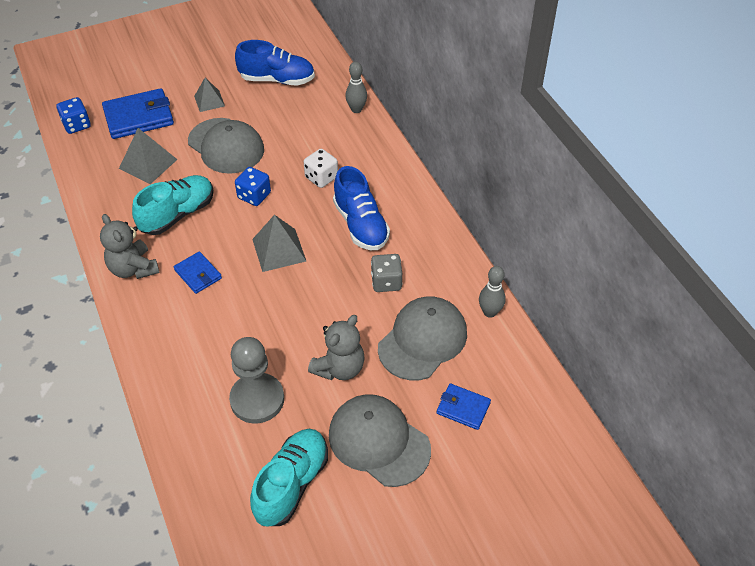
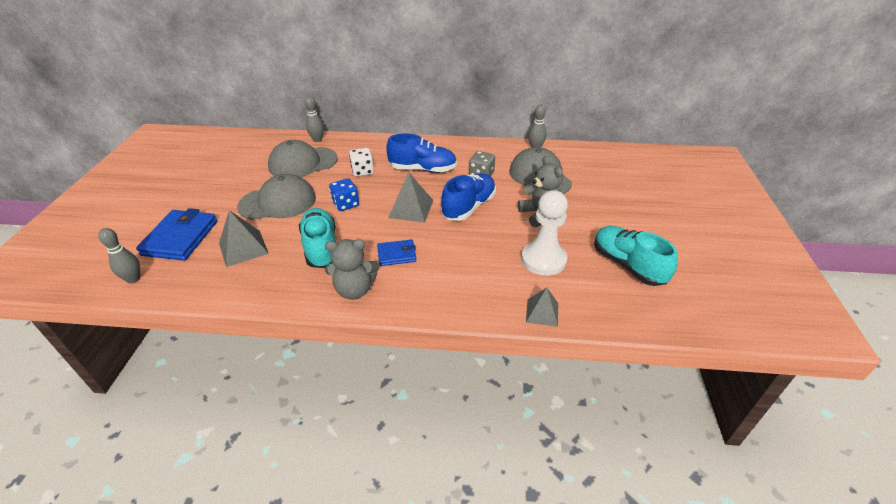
camera: 60 degrees left, 10 degrees down
(77, 125) = (133, 279): blue dice -> grey bowling pin
(209, 101) = (217, 196): grey pyramid -> grey pyramid (542, 312)
(257, 399) = (543, 260): grey pawn -> white pawn
(277, 79) = (242, 160): blue shoe -> blue shoe (469, 207)
(378, 441) = (610, 217): grey cap -> grey cap (303, 163)
(463, 408) = (601, 179): blue wallet -> none

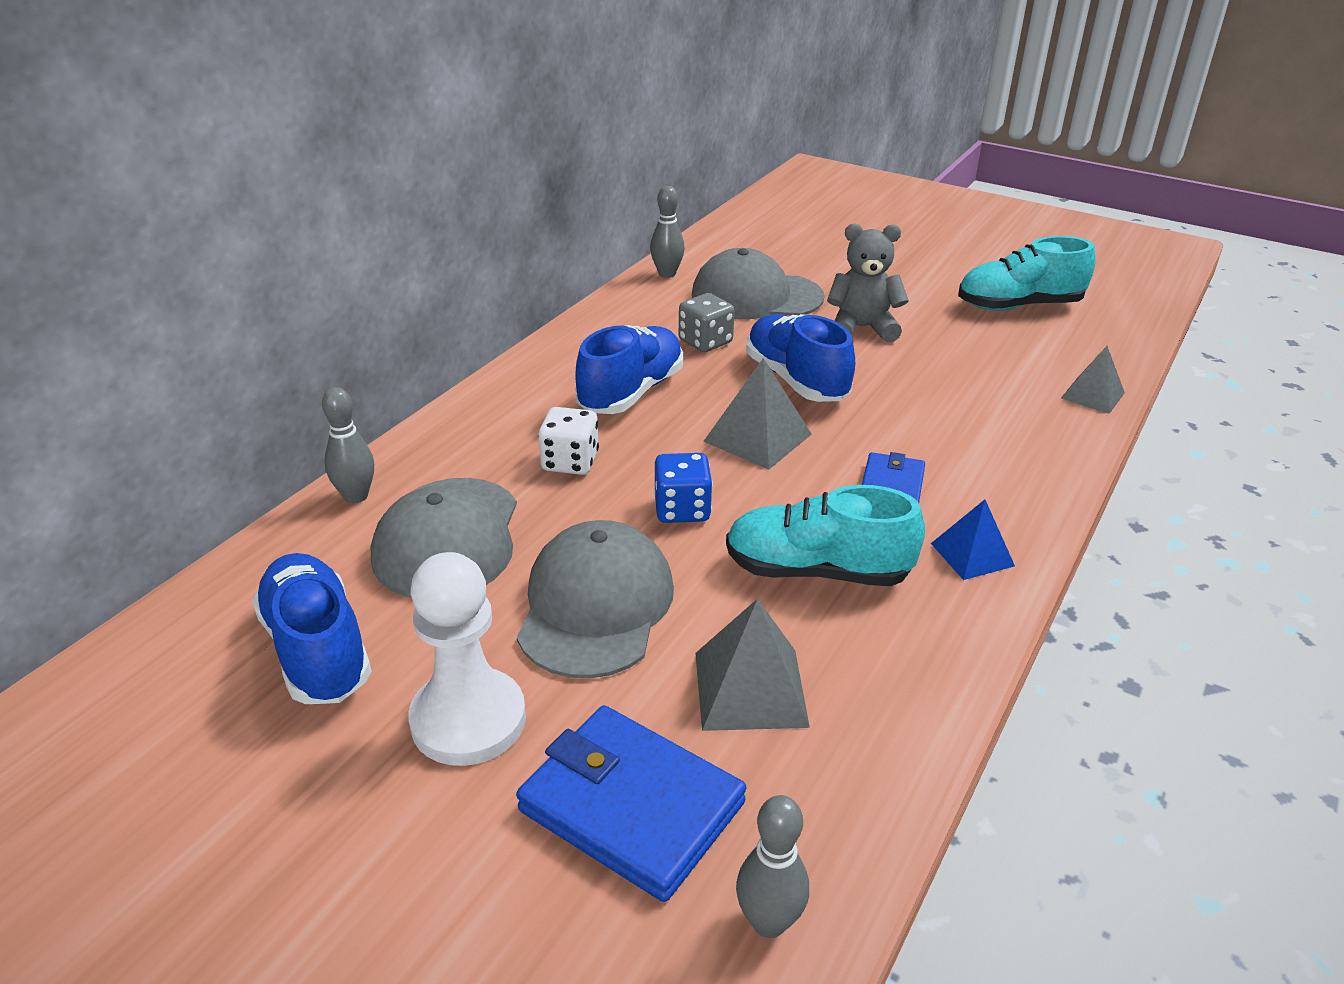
camera: 65 degrees left, 5 degrees down
(238, 161) = (317, 650): none -> blue shoe
(355, 290) = (972, 554): grey teddy bear -> blue pyramid
(543, 260) = (976, 359): white pawn -> white pawn (468, 720)

